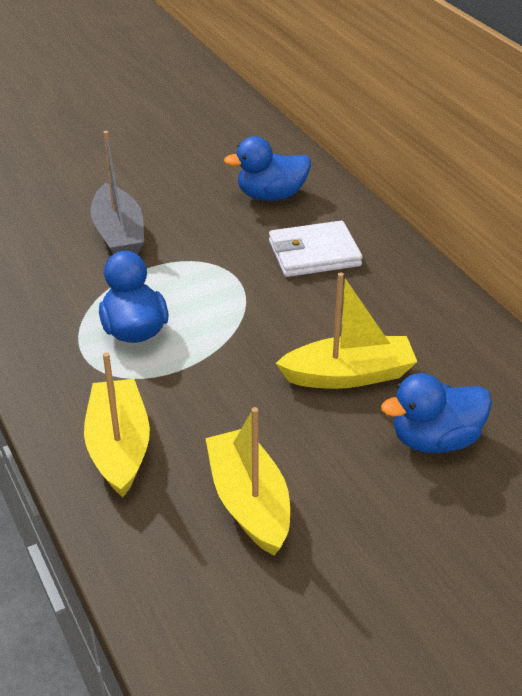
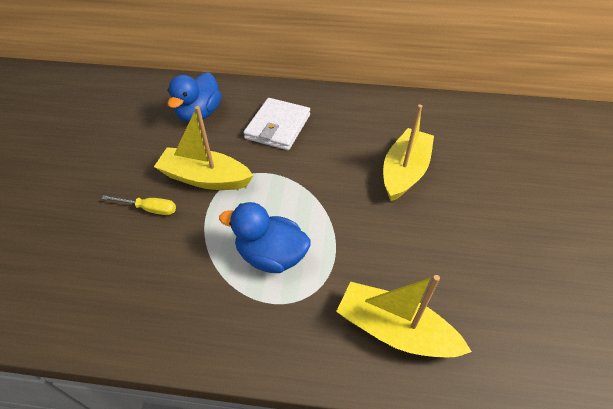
camera: 55 degrees left, 10 degrees up
(119, 234) = (149, 209): grey boat -> yellow screwdriver
(249, 502) = (493, 280): yellow boat -> yellow boat (205, 178)
(435, 440) = (483, 167): blue duck -> none

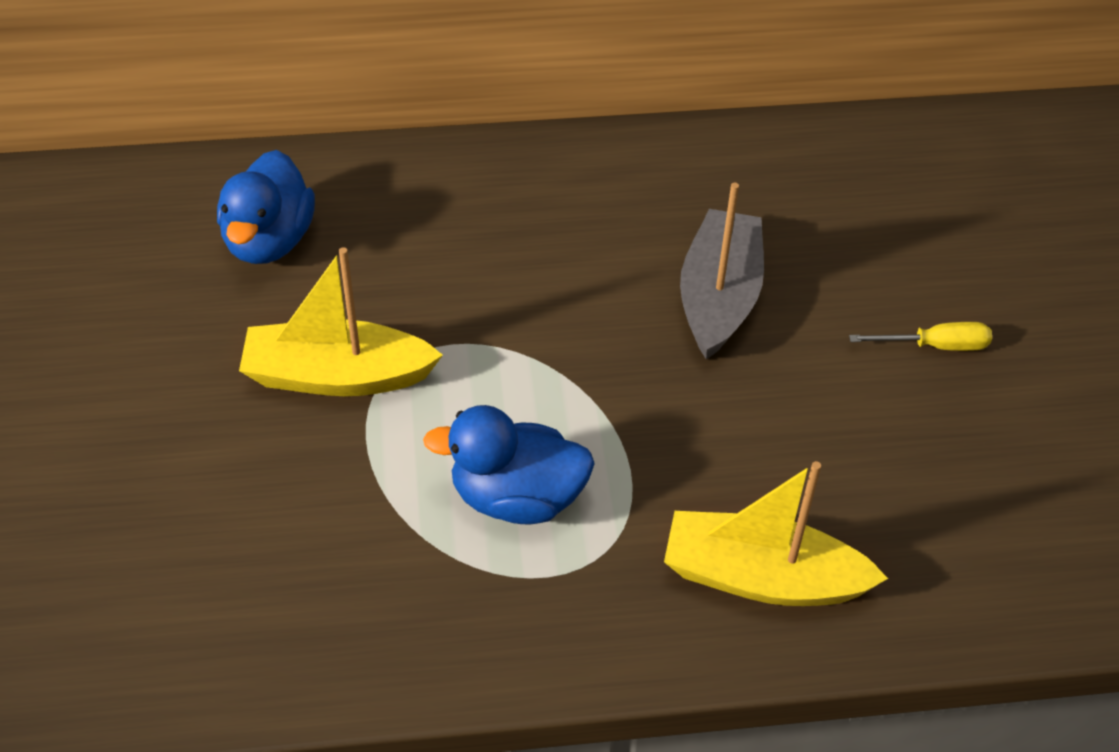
camera: 15 degrees left, 0 degrees up
(149, 209) = (252, 455): yellow screwdriver -> yellow screwdriver (935, 346)
(278, 126) = (445, 243): white wallet -> none
(404, 172) = (719, 297): yellow boat -> grey boat

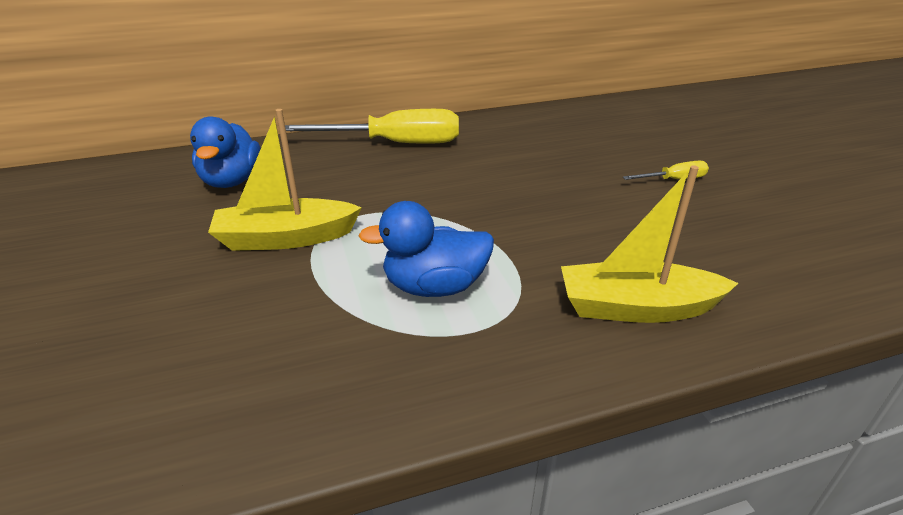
camera: 10 degrees left, 15 degrees down
(524, 186) = (394, 143): none -> yellow screwdriver
(719, 297) = (532, 174): grey boat -> none

